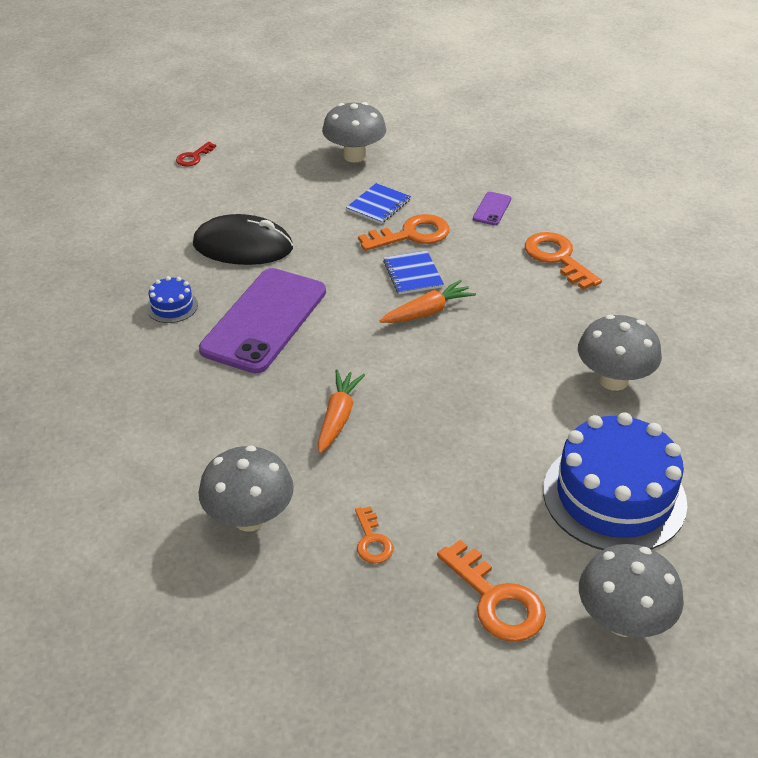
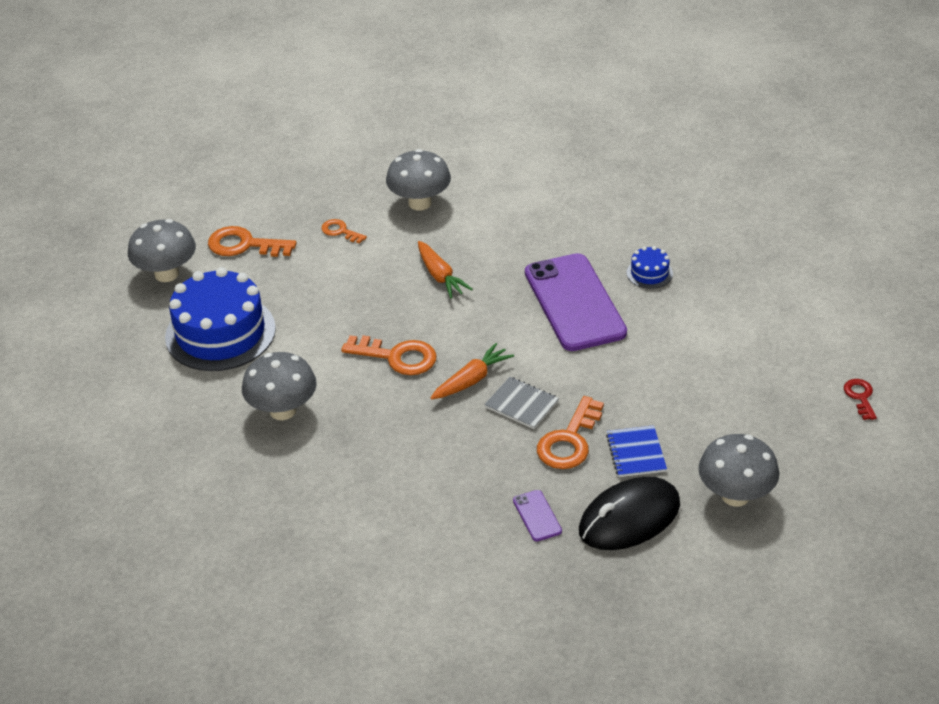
camera: 140 degrees right, 0 degrees up
(243, 246) = (678, 344): black mouse -> black mouse (629, 518)
(413, 274) = (521, 404): blue notebook -> grey notebook
(427, 312) = (471, 380): orange carrot -> orange carrot turned 150 degrees counterclockwise
(557, 258) = (424, 497): orange key -> orange key (397, 357)

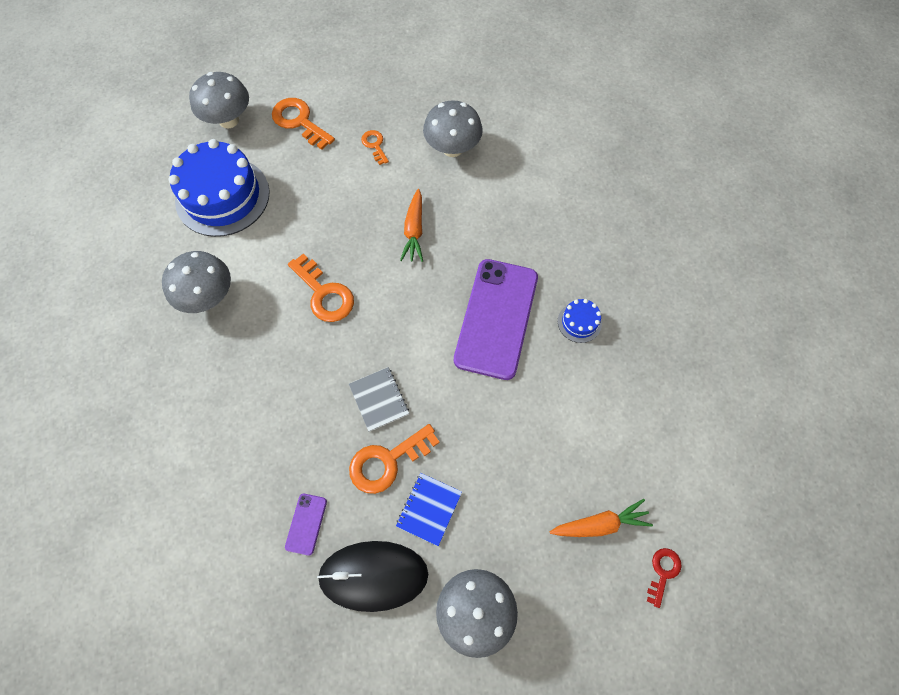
camera: 30 degrees right, 25 degrees up
(471, 380) = (360, 351): orange carrot -> orange carrot (600, 524)

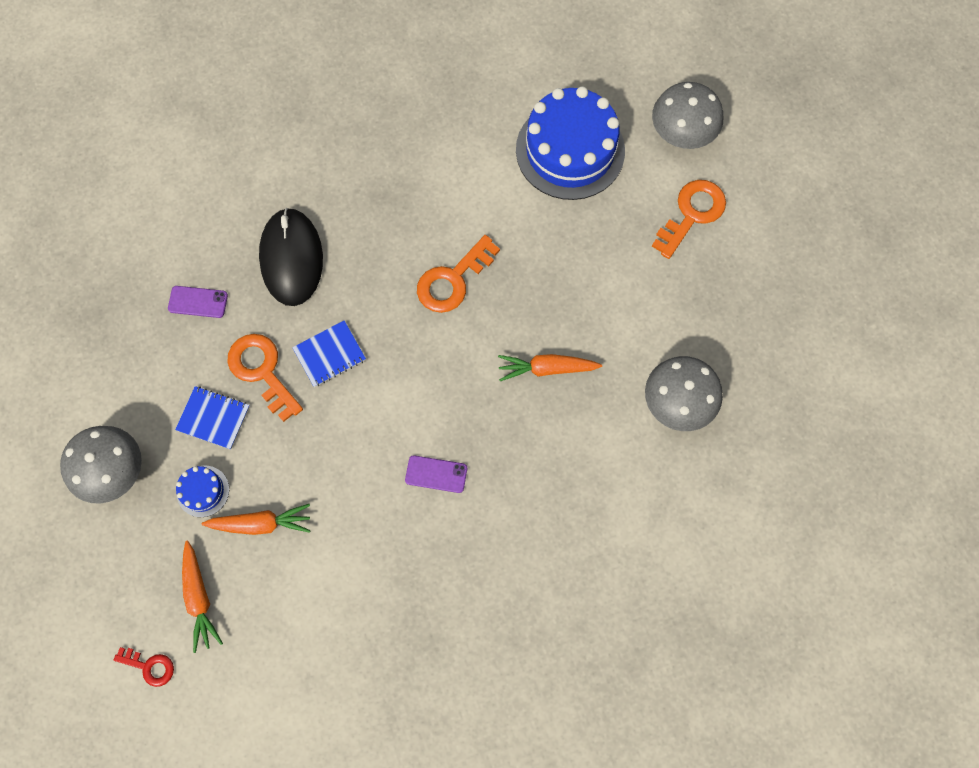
camera: 85 degrees right, 5 degrees up
(208, 297) = (439, 163): grey mushroom -> none
(373, 575) = (149, 371): black mouse -> black mouse (292, 258)
(375, 145) = (668, 307): orange key -> none
(379, 399) = (329, 354): grey notebook -> blue notebook
(496, 318) = (436, 474): purple phone -> purple phone, size x0.41
(533, 466) = (261, 523): none -> orange carrot
(579, 322) = (438, 573): blue cake -> blue cake (203, 491)

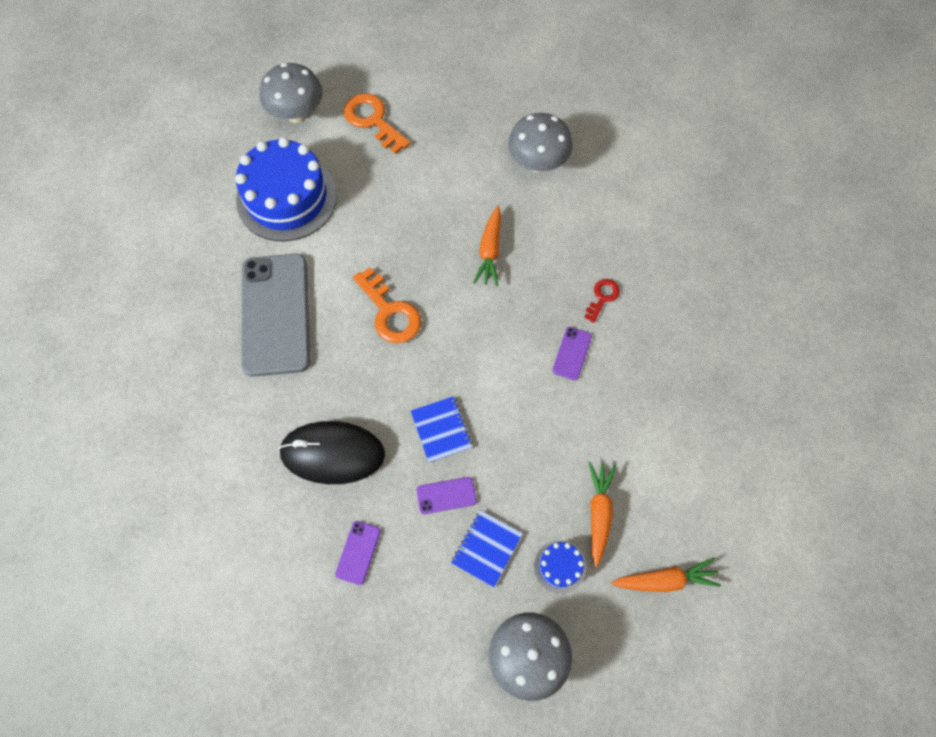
camera: 80 degrees left, 5 degrees down
(149, 666) = (727, 635): red key -> red key (602, 297)
(262, 371) = (446, 495): orange key -> purple phone
(431, 173) = (275, 314): none -> grey phone

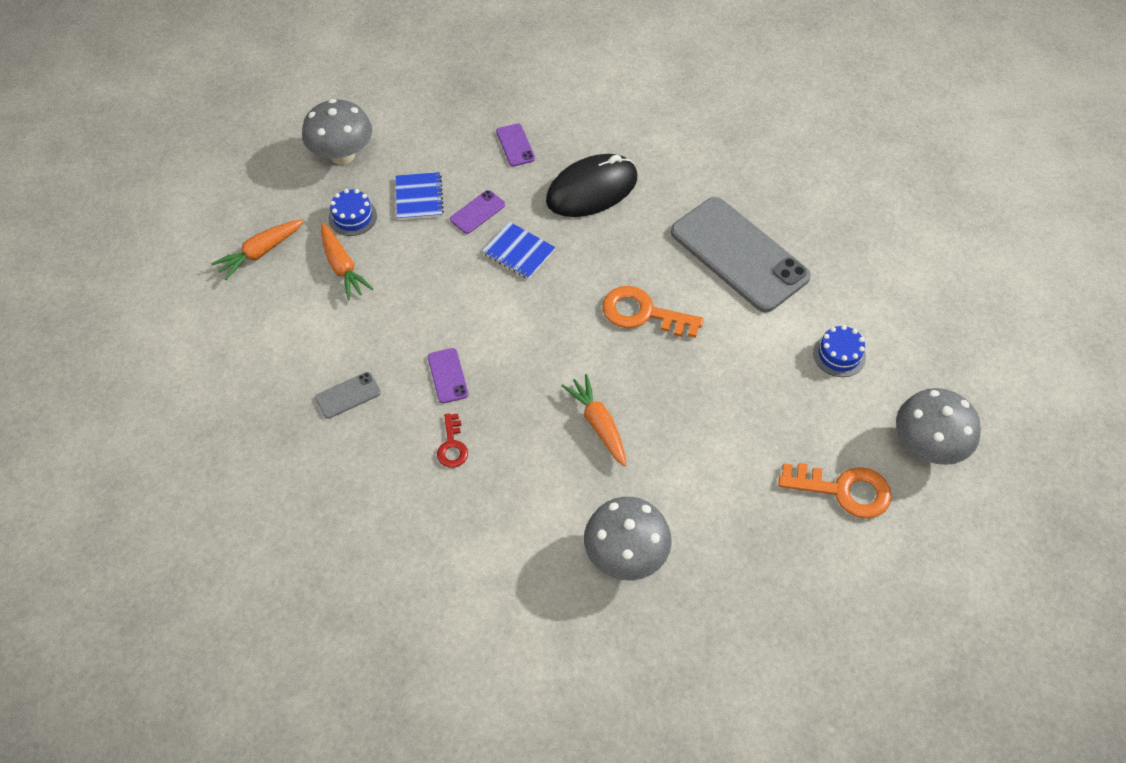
camera: 145 degrees right, 10 degrees down
(286, 198) = (839, 355): blue cake -> blue cake, size x0.43
(657, 384) = (348, 395): none -> grey phone

